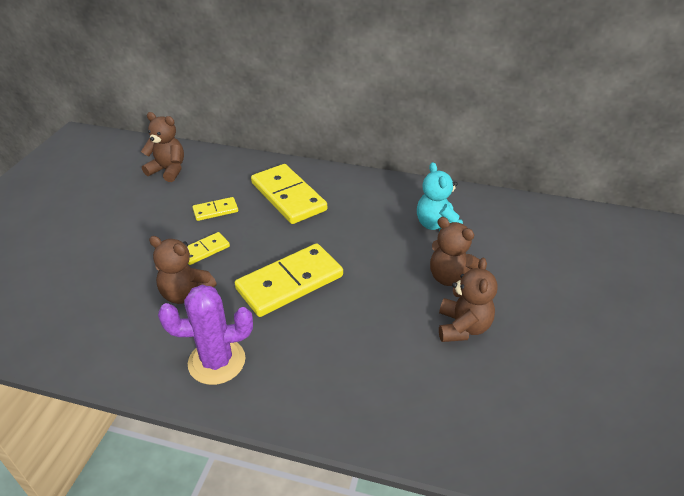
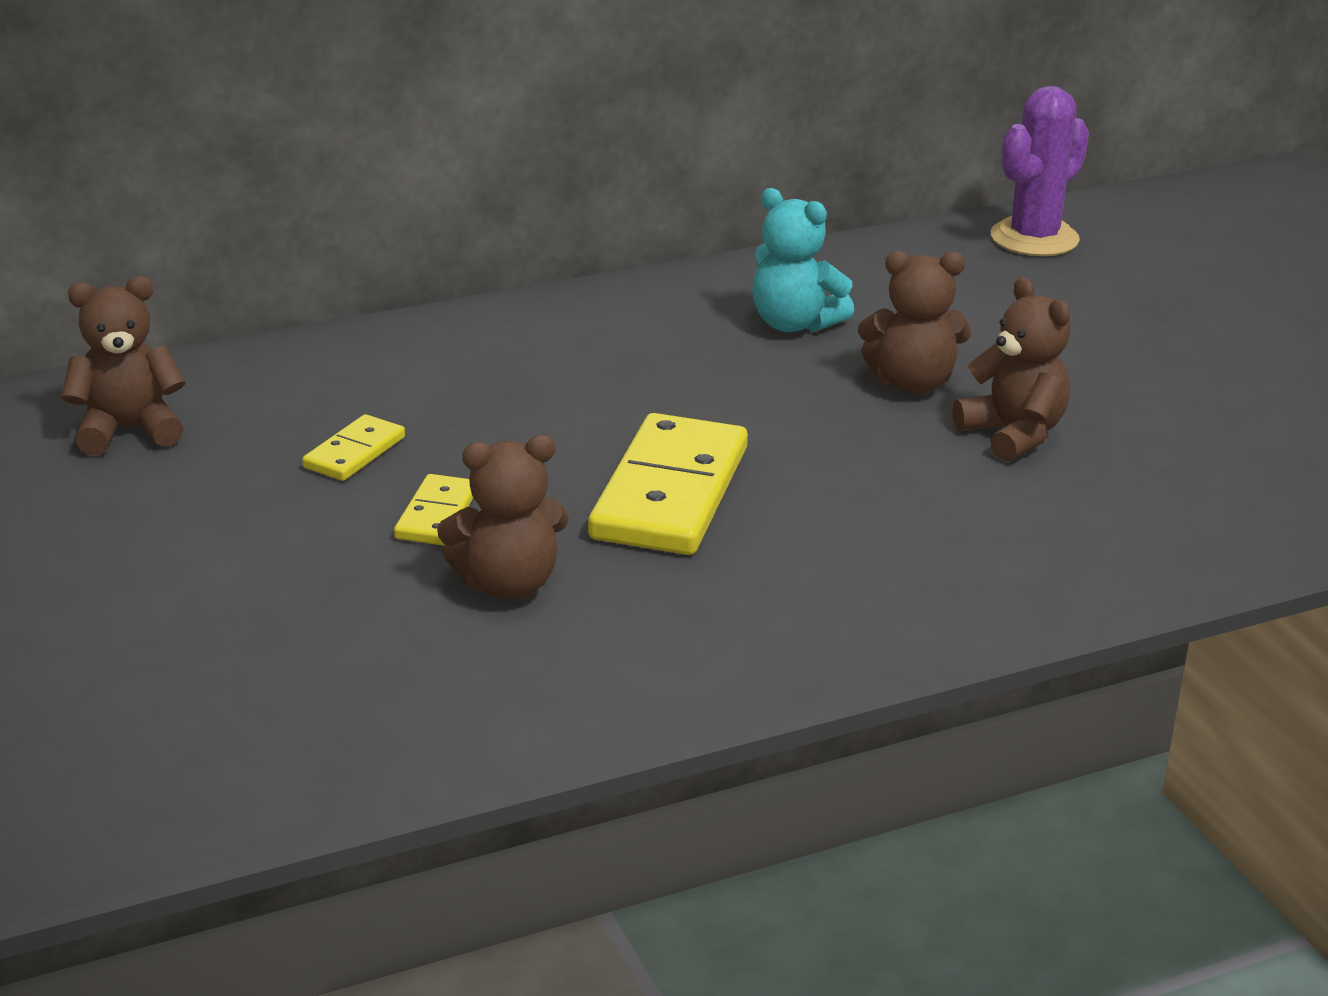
camera: 40 degrees left, 10 degrees down
(217, 361) = (712, 637): purple cactus -> purple cactus (1034, 238)
(288, 196) = (466, 379): yellow domino -> none

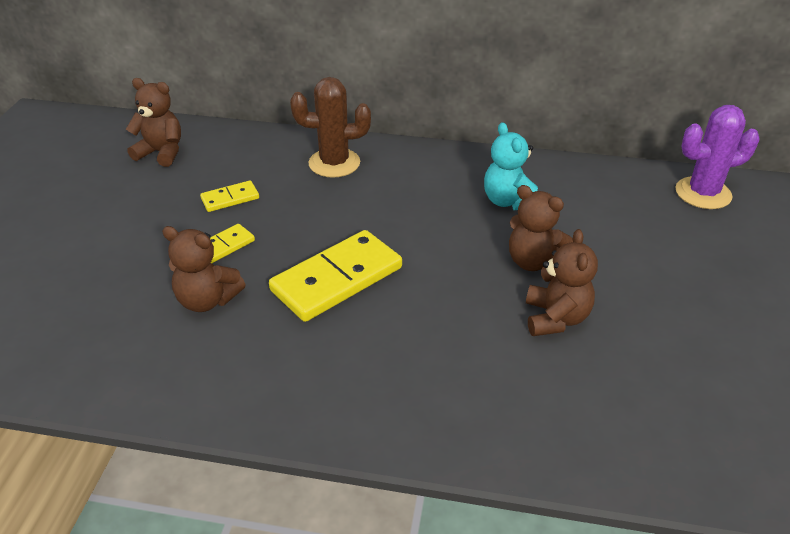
camera: 35 degrees right, 10 degrees up
(464, 355) = (334, 163): none -> brown cactus

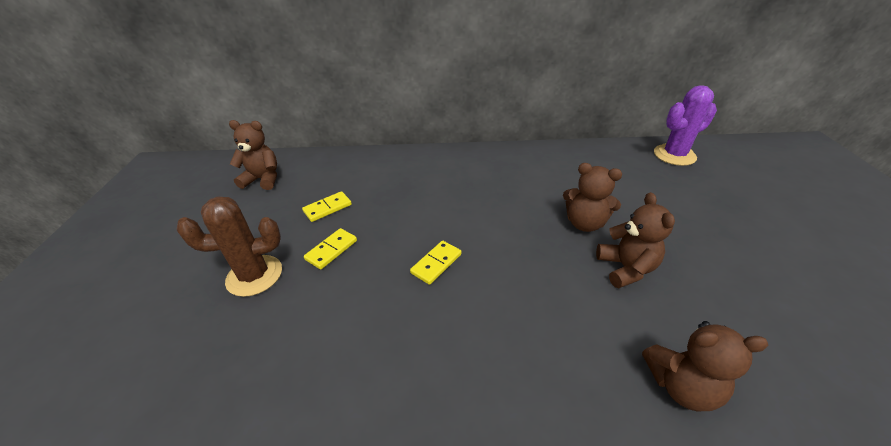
camera: 10 degrees left, 0 degrees up
(207, 300) = (328, 302): brown teddy bear -> brown teddy bear (681, 385)
(334, 163) = (403, 169): brown cactus -> brown cactus (254, 275)
(337, 279) = (436, 263): yellow domino -> yellow domino, size x0.49
(509, 201) = (544, 179): turquoise teddy bear -> none

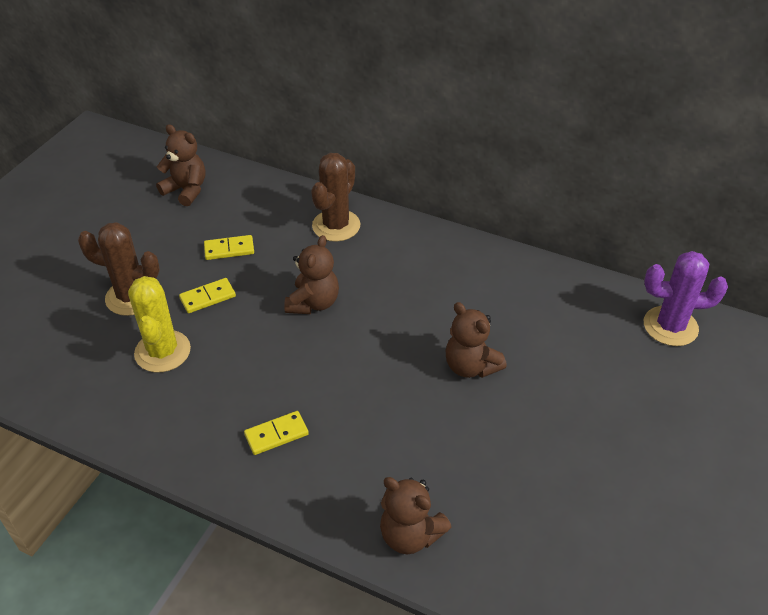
camera: 25 degrees right, 5 degrees up
(315, 313) = (162, 351): none -> yellow cactus
(404, 167) = (336, 226): none -> brown cactus
(436, 263) = (291, 348): yellow domino -> yellow domino (276, 434)
(626, 268) = (465, 427): brown teddy bear -> brown teddy bear (313, 303)

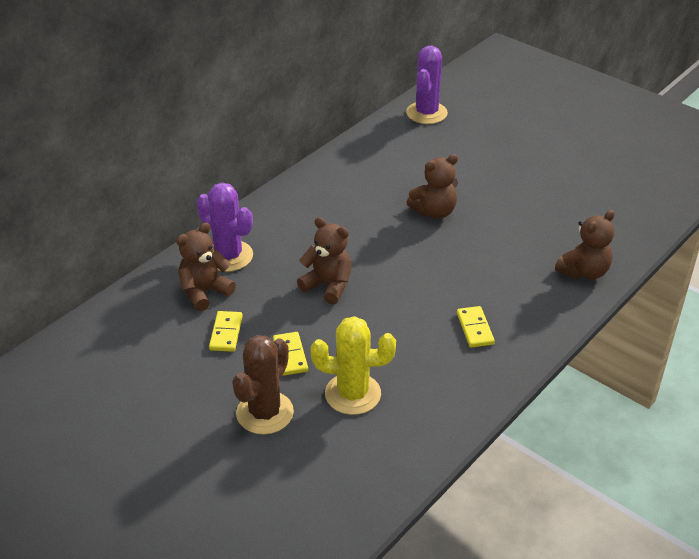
camera: 75 degrees left, 5 degrees down
(186, 190) = (108, 357): brown teddy bear -> brown teddy bear (204, 292)
(336, 226) = (228, 256): brown cactus -> purple cactus

